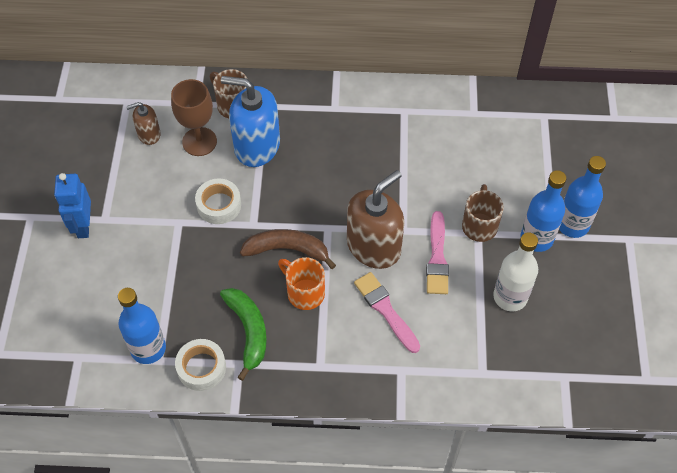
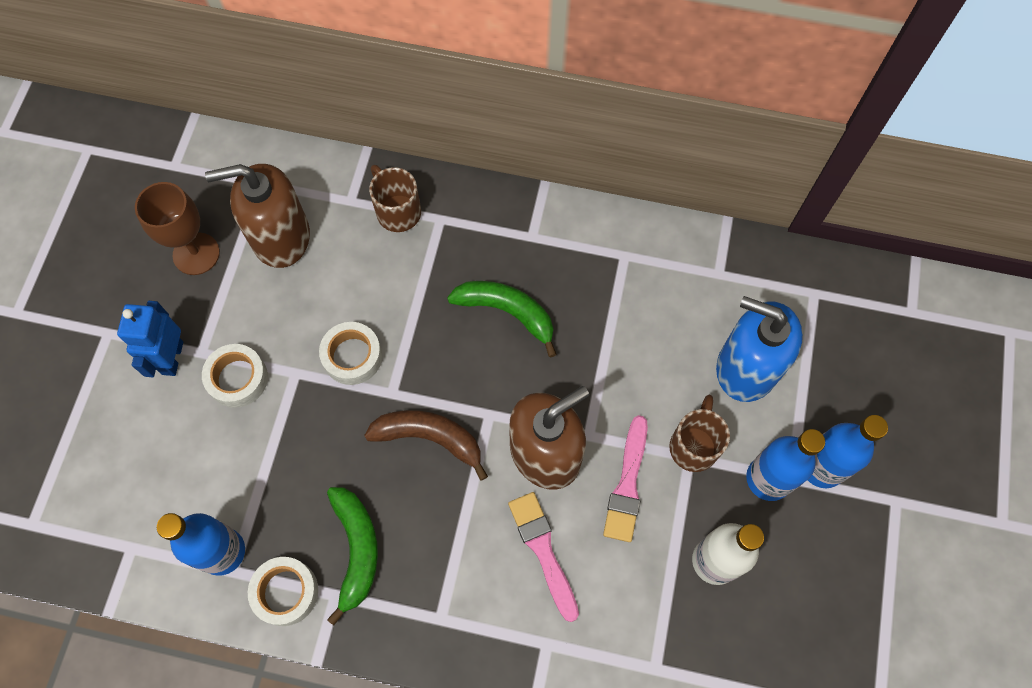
camera: 10 degrees right, 10 degrees up
(136, 232) = (237, 378): none -> white tape
(149, 134) = (280, 237): brown soap dispenser -> brown soap dispenser, size x1.95
(199, 141) = (344, 258): brown goblet -> brown goblet (196, 254)
(257, 146) = (418, 277): blue soap dispenser -> blue soap dispenser (746, 367)
(304, 292) = (440, 505): orange mug -> none
(327, 159) = (507, 312): none -> green banana

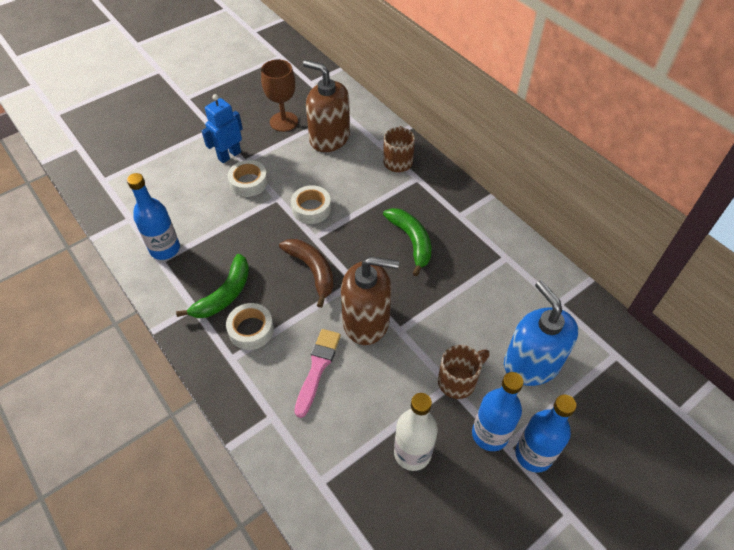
camera: 40 degrees right, 15 degrees down
(285, 592) = (173, 288): white tape -> white tape (251, 330)
(627, 484) = (398, 371): pink brush -> none

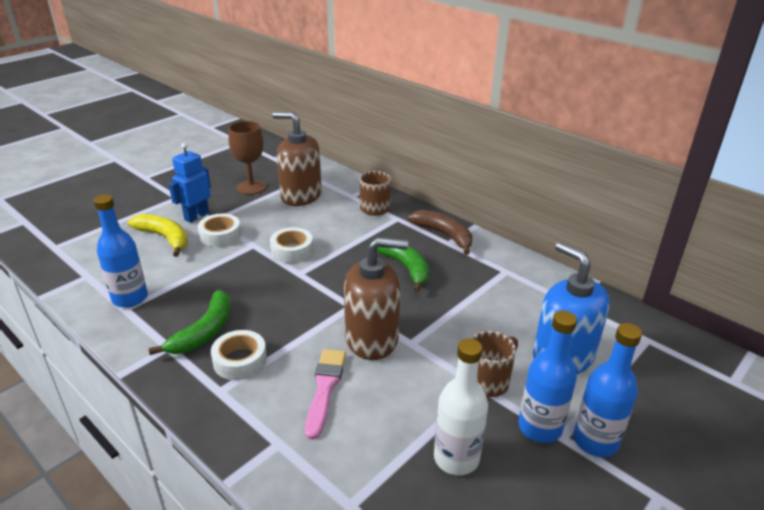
camera: 10 degrees left, 20 degrees down
(199, 180) = (165, 238): none -> yellow banana
(312, 271) = (302, 301): brown banana -> brown banana (444, 235)

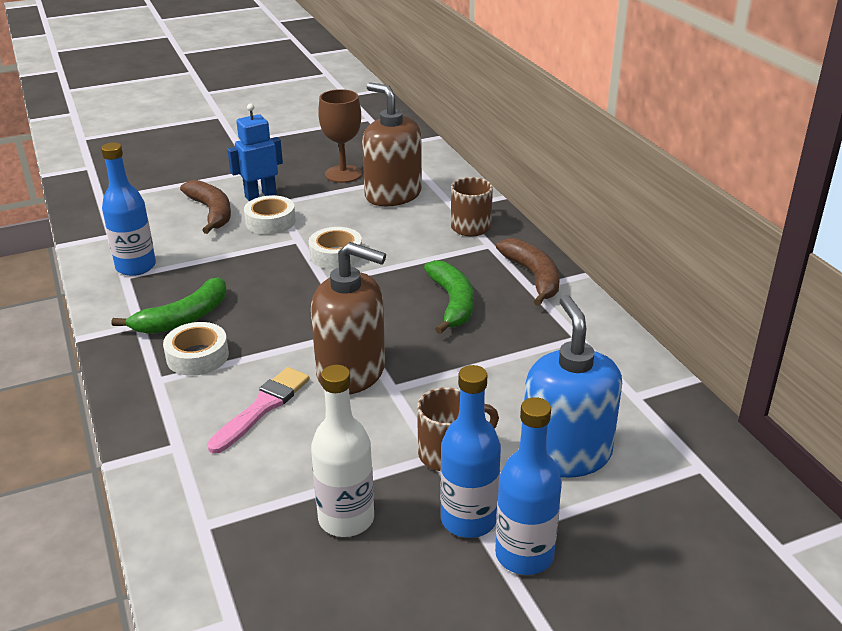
camera: 25 degrees right, 0 degrees up
(165, 238) = (211, 212): yellow banana -> brown banana

